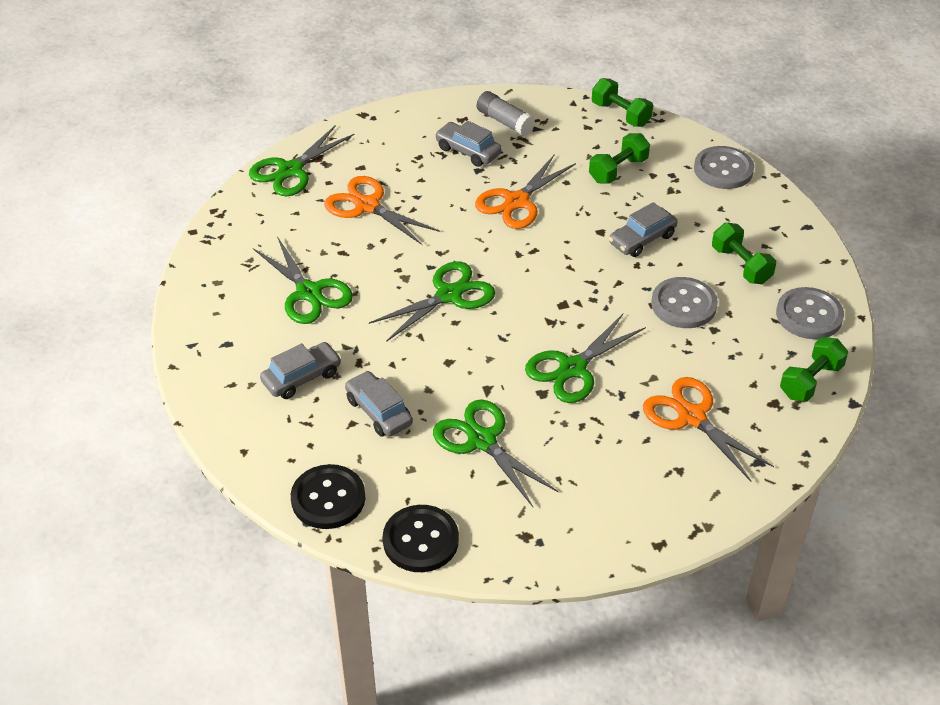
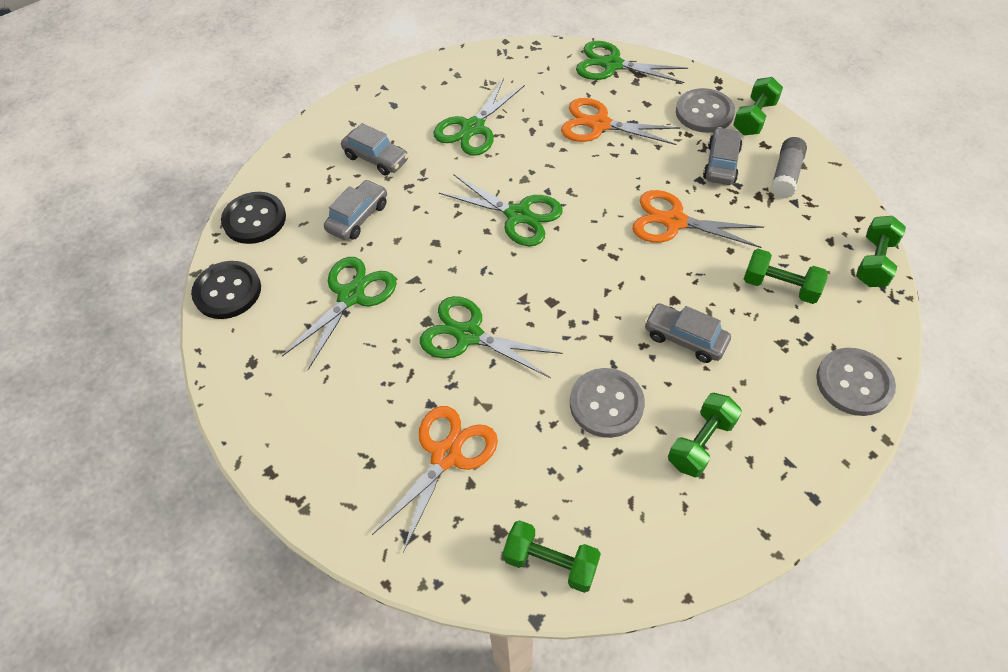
camera: 70 degrees right, 10 degrees up
(367, 206) = (599, 124): orange scissors -> orange scissors turned 90 degrees counterclockwise
(426, 112) = (754, 118): none -> green dumbbell
(809, 315) = (658, 536): grey button -> grey button (704, 112)

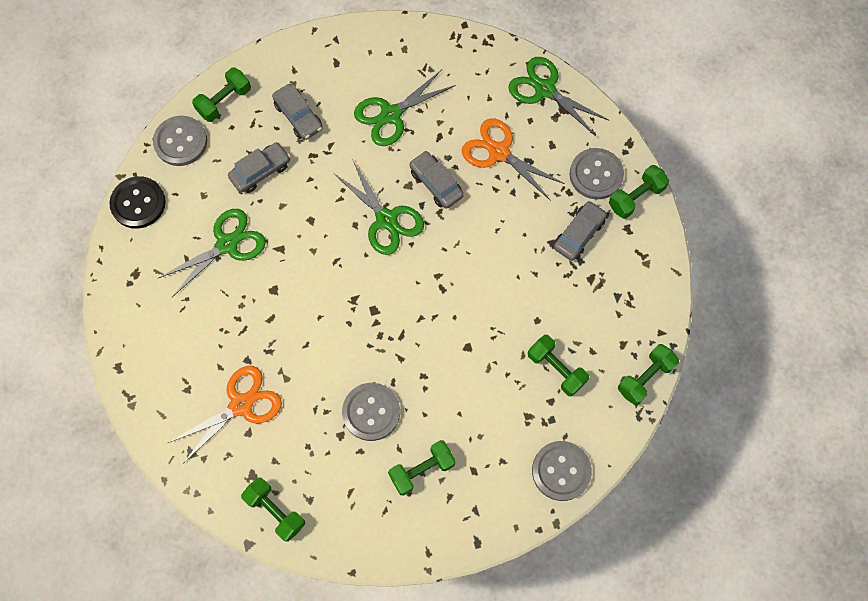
camera: 20 degrees right, 15 degrees up
(254, 219) = (180, 142): black button -> grey button
(289, 170) = (224, 101): none -> green dumbbell
(468, 335) = (299, 314): green scissors -> none
(674, 221) = (507, 275): orange scissors -> none
(685, 338) = (457, 383): grey car -> grey car (436, 183)
(785, 175) = (625, 267): grey glue stick -> none

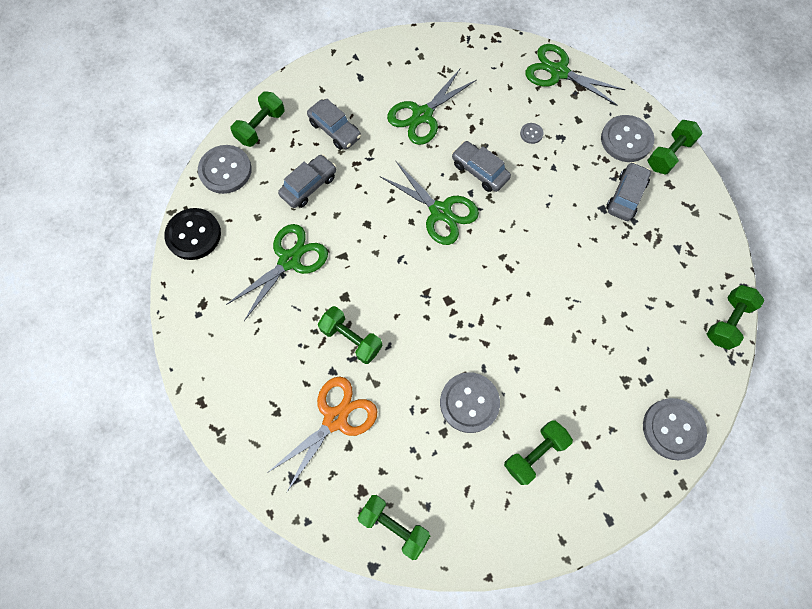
camera: 10 degrees left, 0 degrees up
(499, 152) = (531, 134): orange scissors -> grey button
(556, 369) = (639, 327): green dumbbell -> green dumbbell (351, 339)

